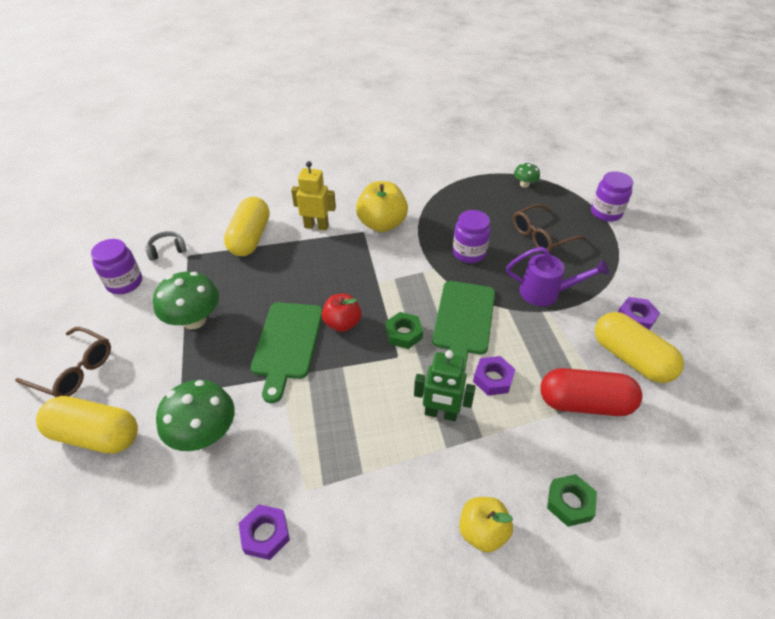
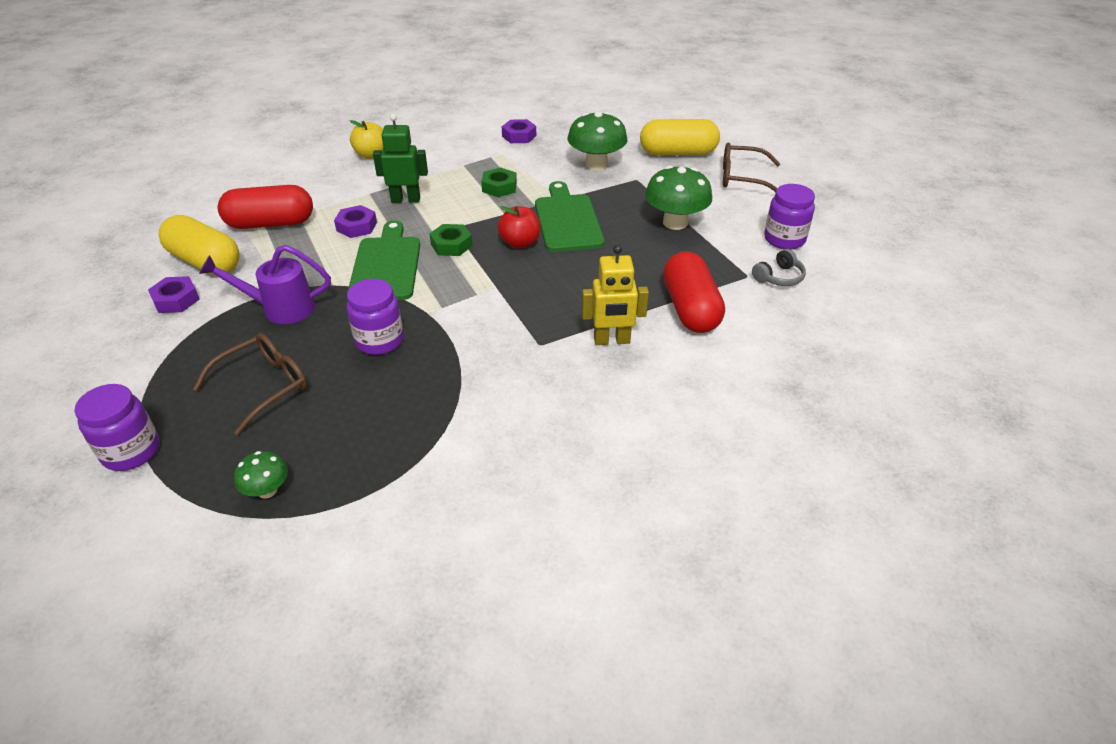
camera: 165 degrees right, 5 degrees down
(250, 238) = (690, 309): yellow capsule -> red capsule
(382, 224) = (516, 361): yellow apple -> none
(570, 503) = (304, 173): green nut -> green nut (499, 187)

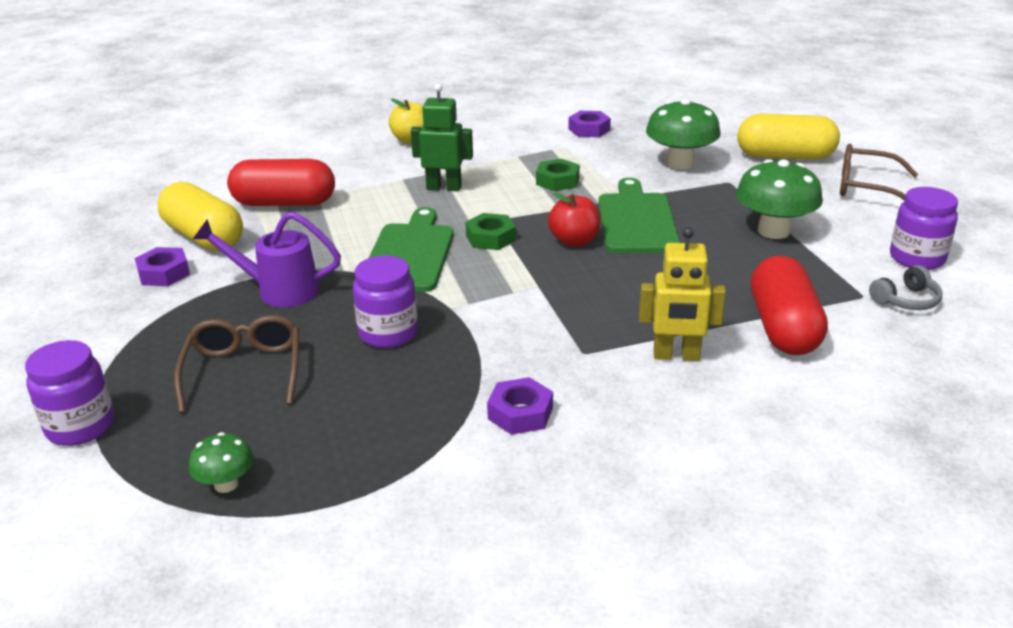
camera: 10 degrees right, 10 degrees down
(264, 386) = (244, 371): brown glasses -> brown glasses turned 60 degrees counterclockwise
(357, 226) = (382, 212): purple nut -> purple nut (520, 413)

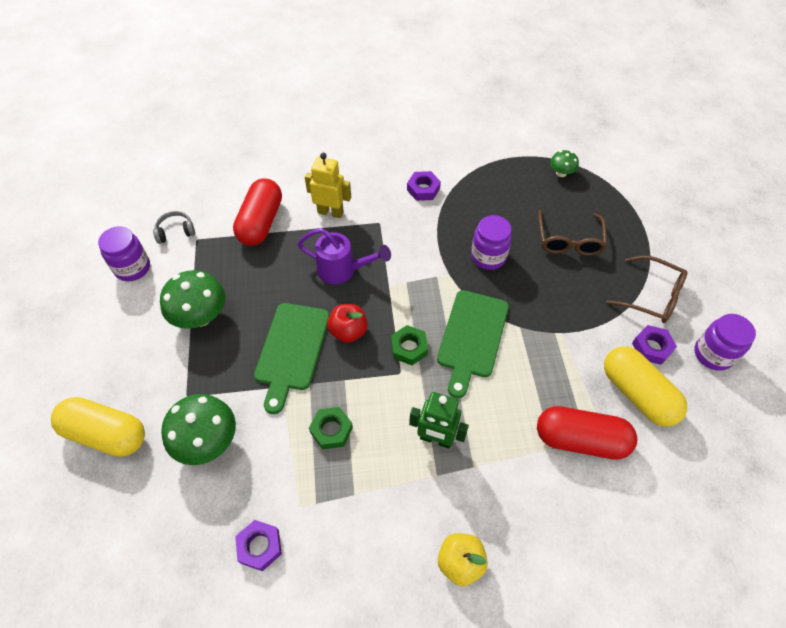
camera: 170 degrees left, 25 degrees up
(80, 426) = (644, 216): purple jar -> purple jar (713, 354)
(279, 290) = (562, 311): purple watering can -> purple watering can (342, 270)
(866, 187) = (85, 363): brown glasses -> brown glasses (652, 296)

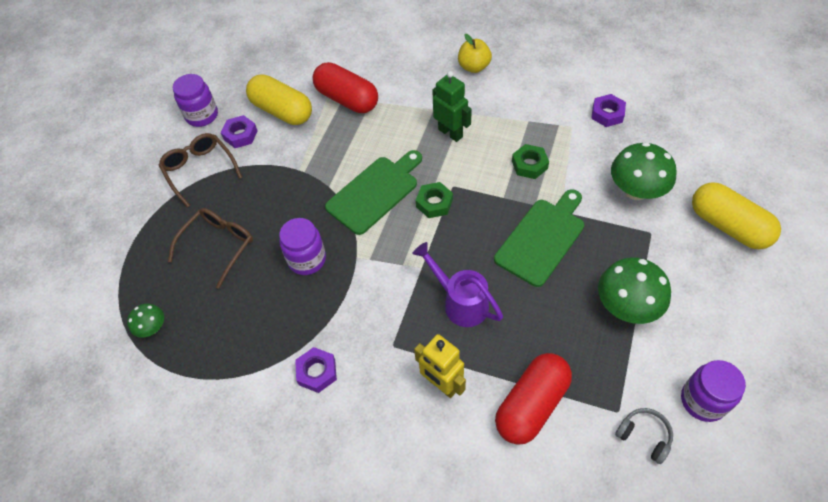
camera: 150 degrees left, 0 degrees up
(175, 231) = (644, 436): grey headphones -> grey headphones turned 150 degrees counterclockwise
(348, 331) = (482, 237): red apple -> none
(637, 394) = (282, 111): yellow capsule -> yellow capsule turned 45 degrees counterclockwise

